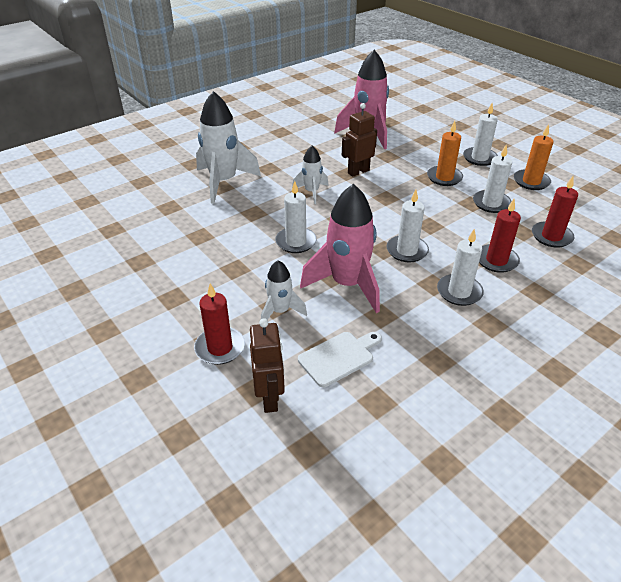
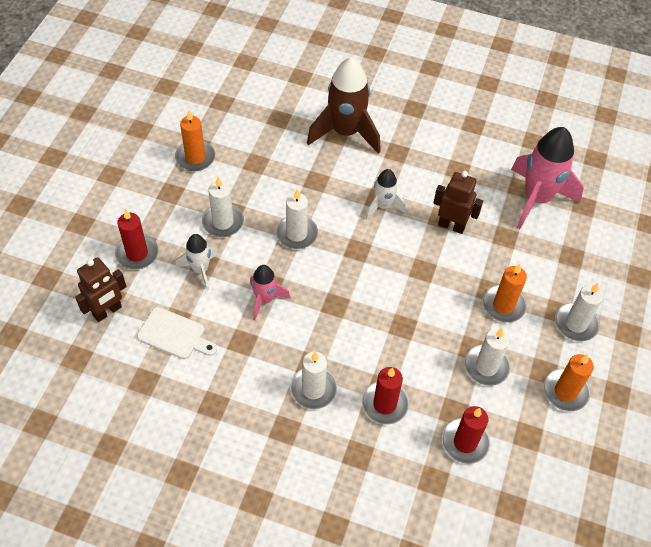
camera: 55 degrees right, 15 degrees up
(152, 267) = (195, 157): none -> orange candle
(223, 182) = (345, 132): white rocket -> brown rocket
(347, 284) = (265, 300): pink rocket -> pink rocket, size x0.54
(407, 251) = (346, 324): white candle -> white candle (223, 222)

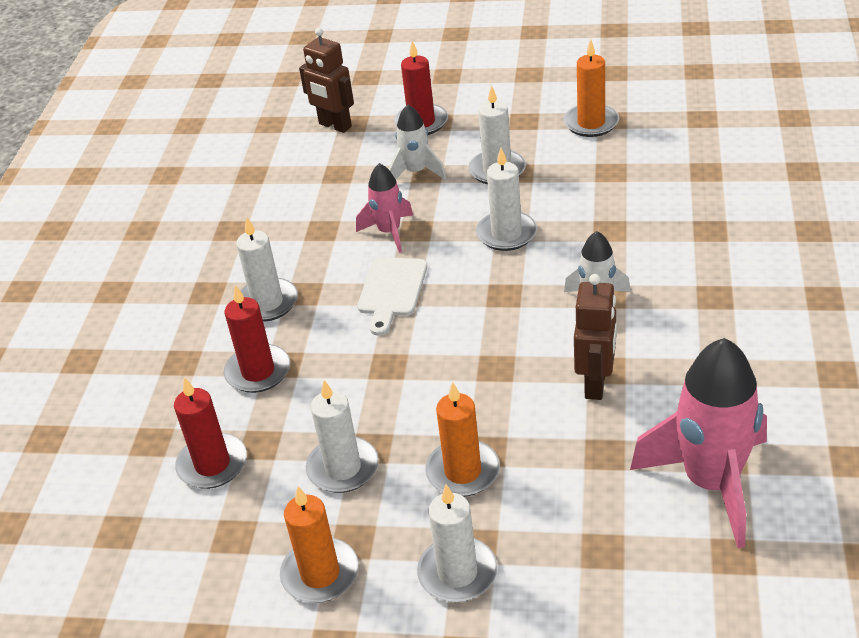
camera: 85 degrees right, 15 degrees down
(174, 334) = (317, 178): white cutting board -> white cutting board (391, 291)
(345, 132) = (720, 237): brown rocket -> none

